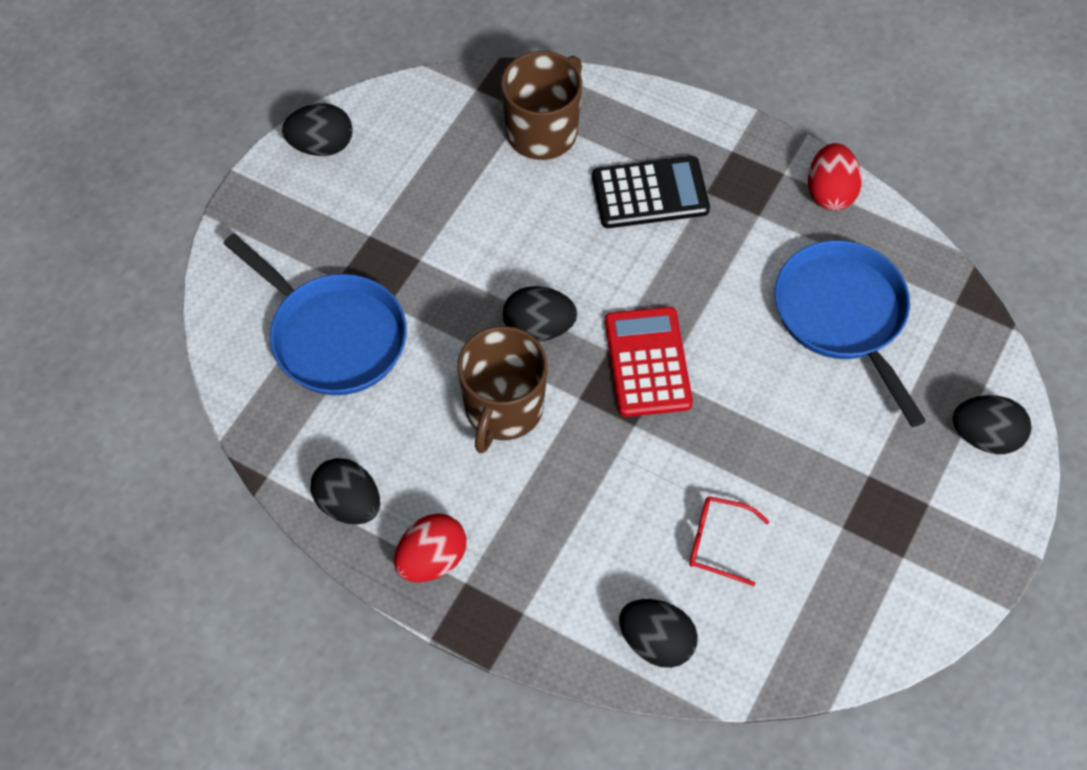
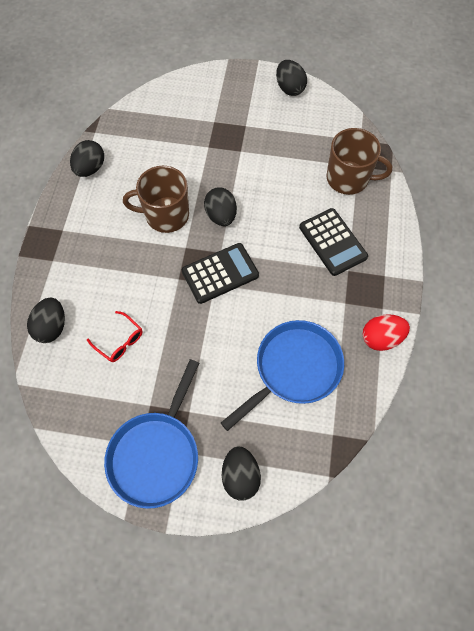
camera: 70 degrees right, 5 degrees up
(333, 335) = (181, 131): blue pan -> blue pan (156, 454)
(432, 560) = (70, 212): red egg -> none
(647, 362) = (220, 273): red calculator -> black calculator
(718, 542) = (119, 341): red glasses -> red glasses turned 135 degrees clockwise

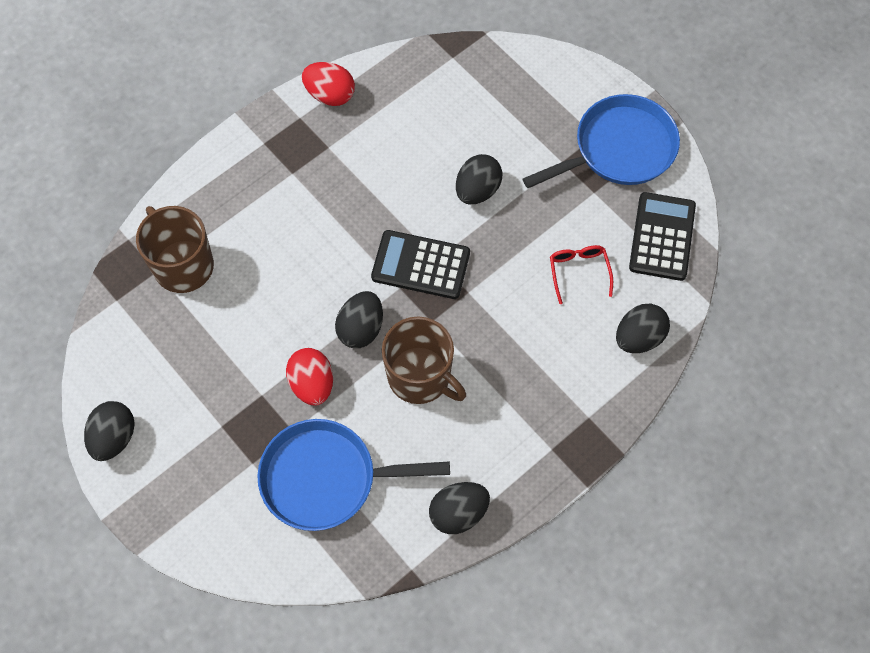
camera: 140 degrees left, 0 degrees up
(220, 172) = (312, 384): none -> red egg
(240, 476) = (559, 83): black egg -> black egg (477, 190)
(293, 369) = (435, 127): blue pan -> blue pan (326, 478)
(332, 242) = (276, 211): black calculator -> black calculator (662, 237)

